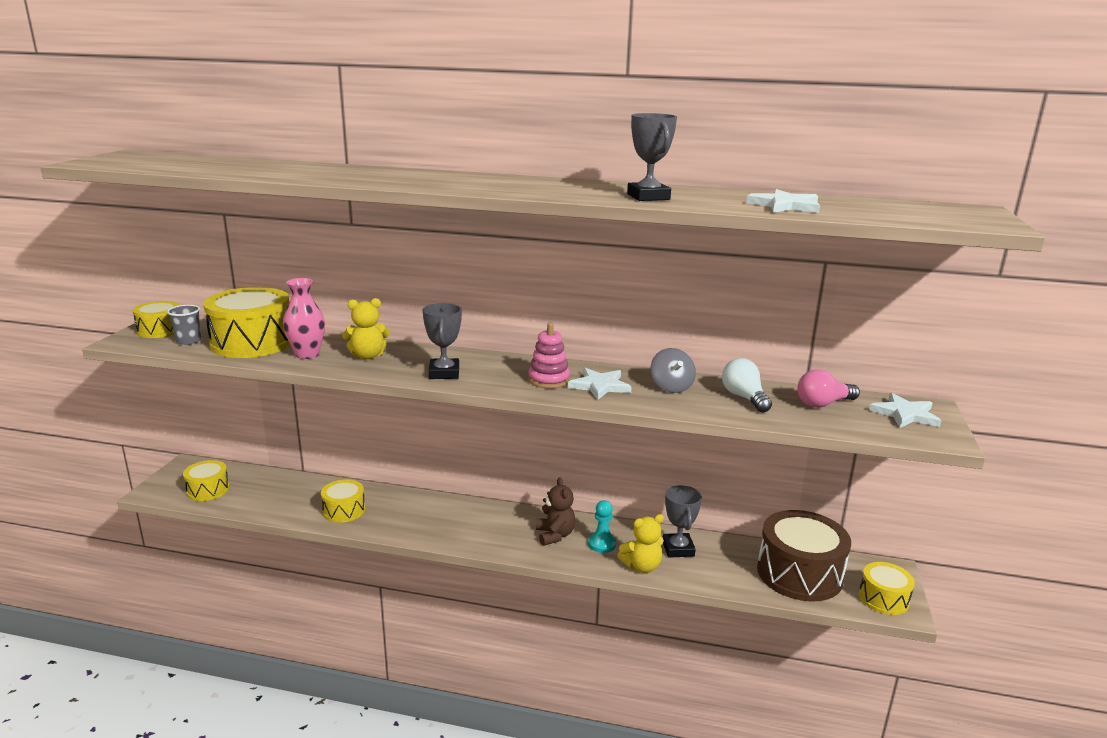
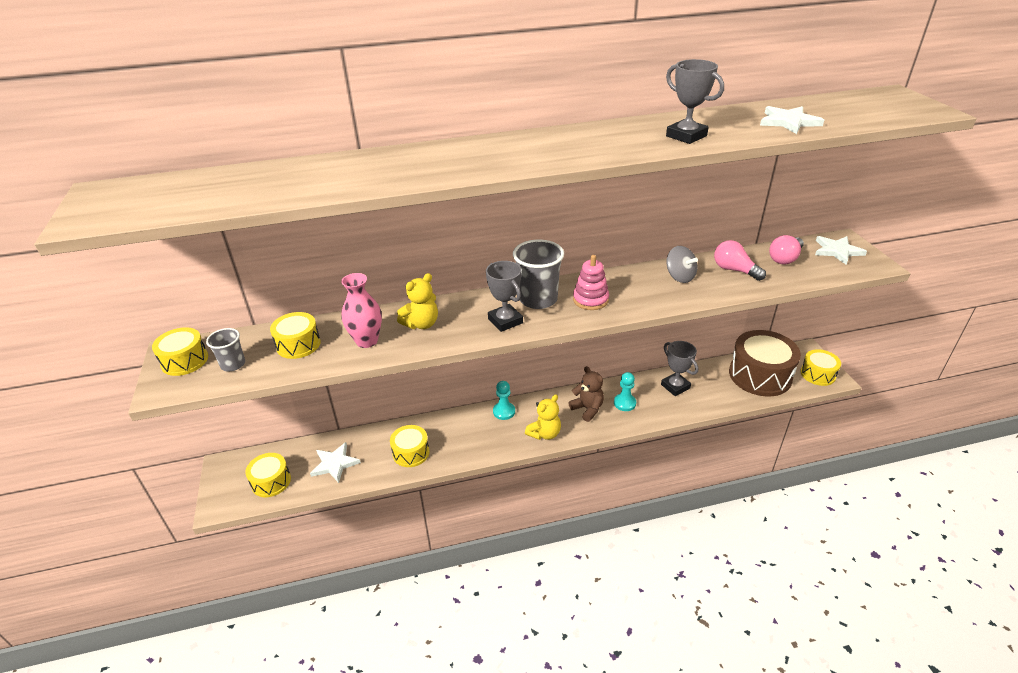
camera: 25 degrees left, 15 degrees up
(252, 342) = (298, 344): yellow drum -> yellow drum, size x0.55
(466, 508) = (504, 411): none -> turquoise pawn
(497, 367) = (538, 299): none -> grey cup
(599, 386) = (632, 293): white star -> white star (334, 464)
(642, 566) = (664, 410): yellow teddy bear -> yellow teddy bear (544, 433)
(744, 397) = (734, 270): white light bulb -> pink light bulb

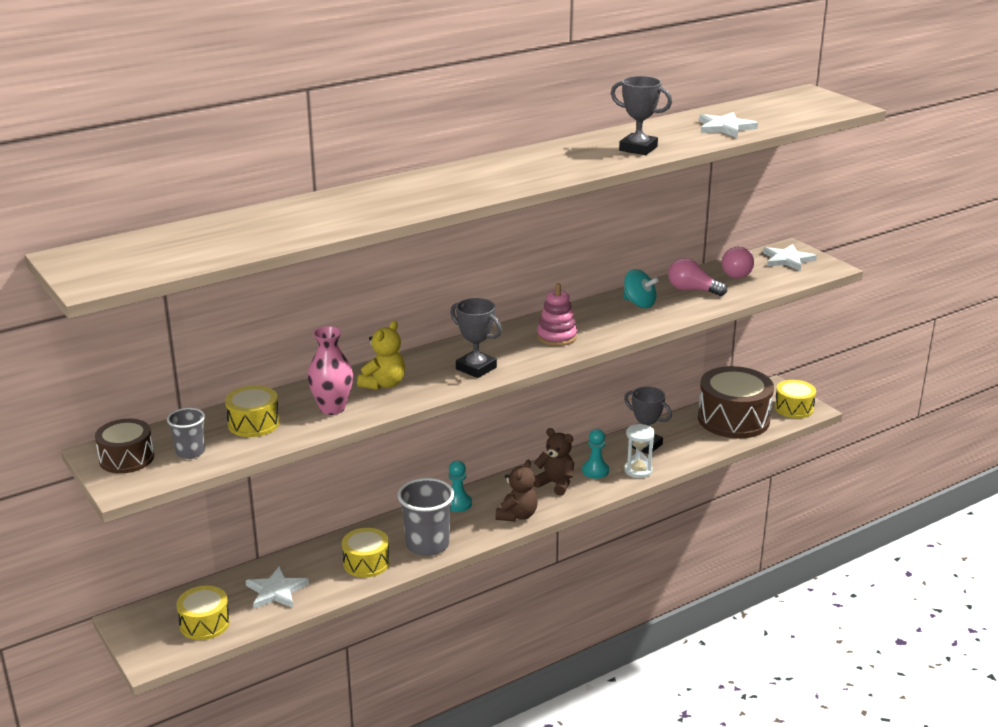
camera: 20 degrees left, 10 degrees down
(185, 361) = (126, 458): yellow drum -> brown drum
(538, 299) = (499, 344): grey cup -> grey cup (427, 545)
(544, 433) = (517, 515): yellow teddy bear -> brown teddy bear
(660, 410) = (638, 470): none -> white hourglass
(679, 277) = (639, 303): grey spinning top -> turquoise spinning top

